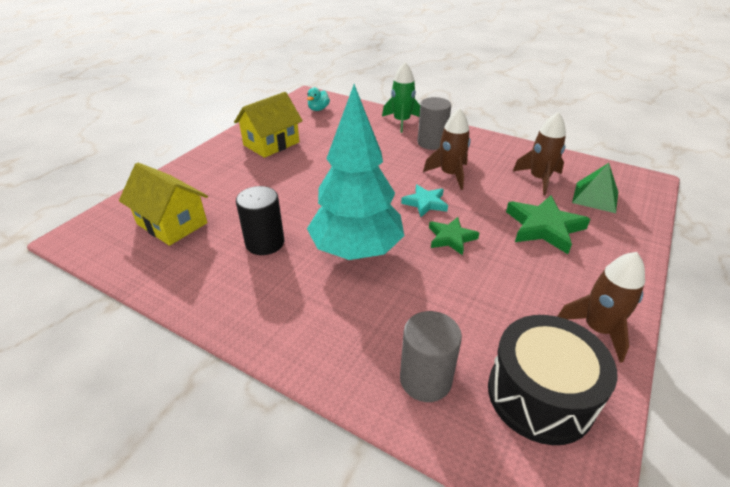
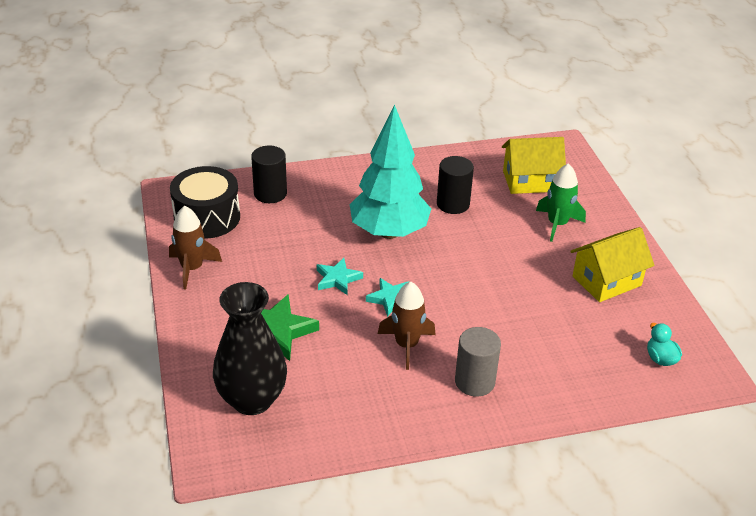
camera: 135 degrees right, 0 degrees up
(271, 143) = (606, 281): yellow house -> yellow house turned 60 degrees clockwise
(401, 121) = (549, 398): green rocket -> green rocket (557, 224)
(425, 379) = (270, 193): grey cylinder -> black cylinder
(451, 238) = (337, 279): green star -> turquoise star
(539, 179) = (320, 393): brown rocket -> none
(595, 197) = (252, 400): green pyramid -> black vase

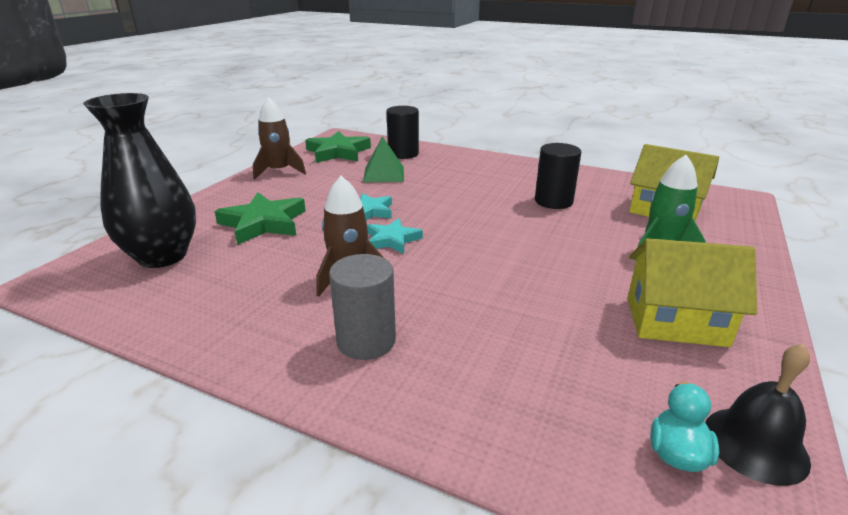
camera: 40 degrees right, 10 degrees down
(207, 217) = (338, 152): black drum -> green star
(290, 230) = (383, 174): none -> green pyramid
(389, 232) = (462, 199): turquoise tree -> none
(683, 336) = (755, 444): none -> black bell

